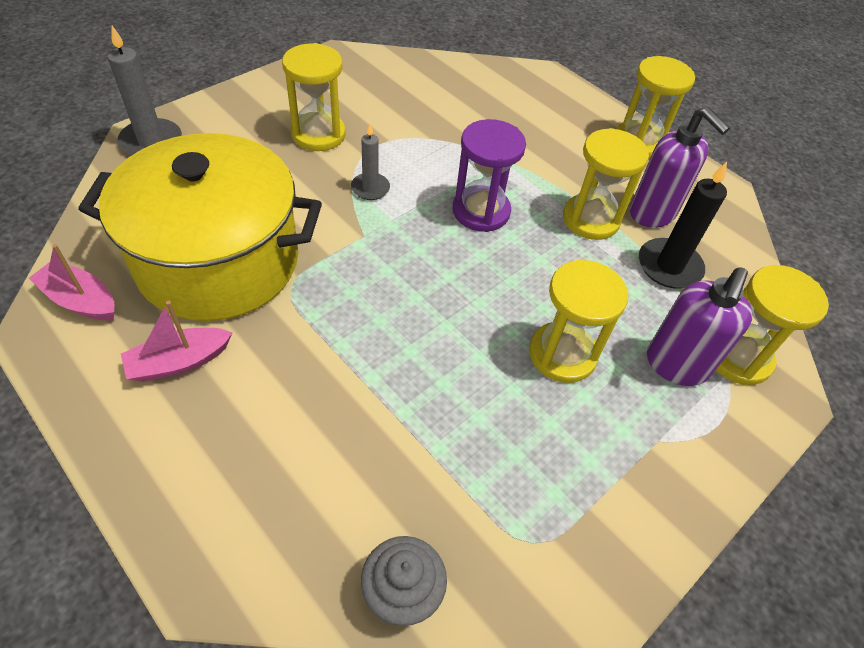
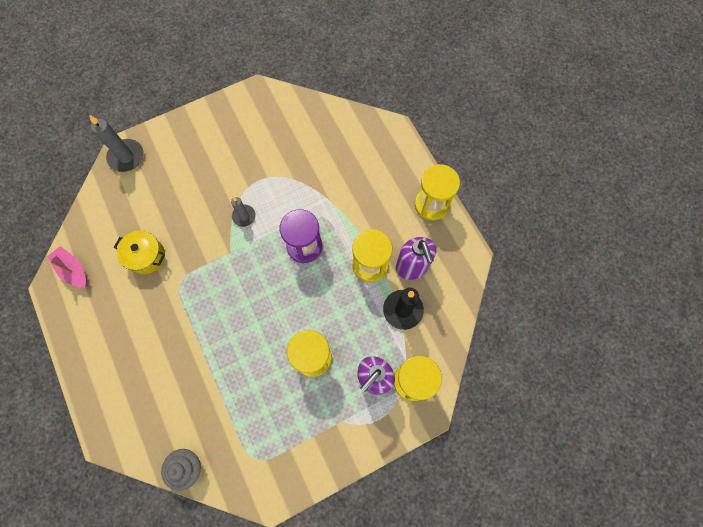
camera: 20 degrees right, 20 degrees up
(179, 362) = (114, 319): pink boat -> none
(218, 261) = (146, 256): yellow pot -> yellow pot, size x0.43
(318, 134) = (225, 165): yellow hourglass -> none

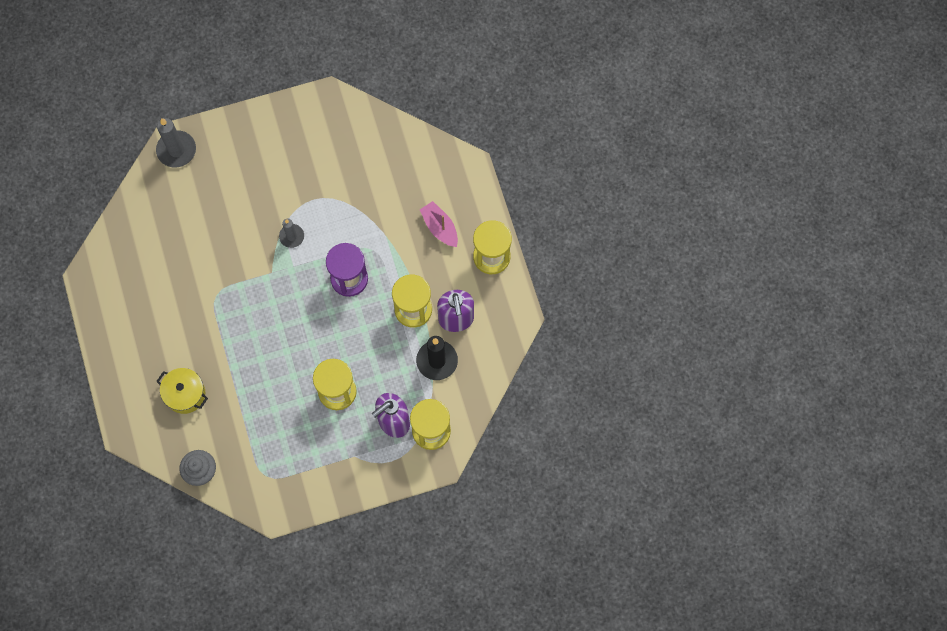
camera: 10 degrees right, 0 degrees up
(73, 270) = (109, 264): pink boat -> pink boat (440, 227)
(146, 256) = (185, 262): yellow pot -> yellow pot (185, 394)

